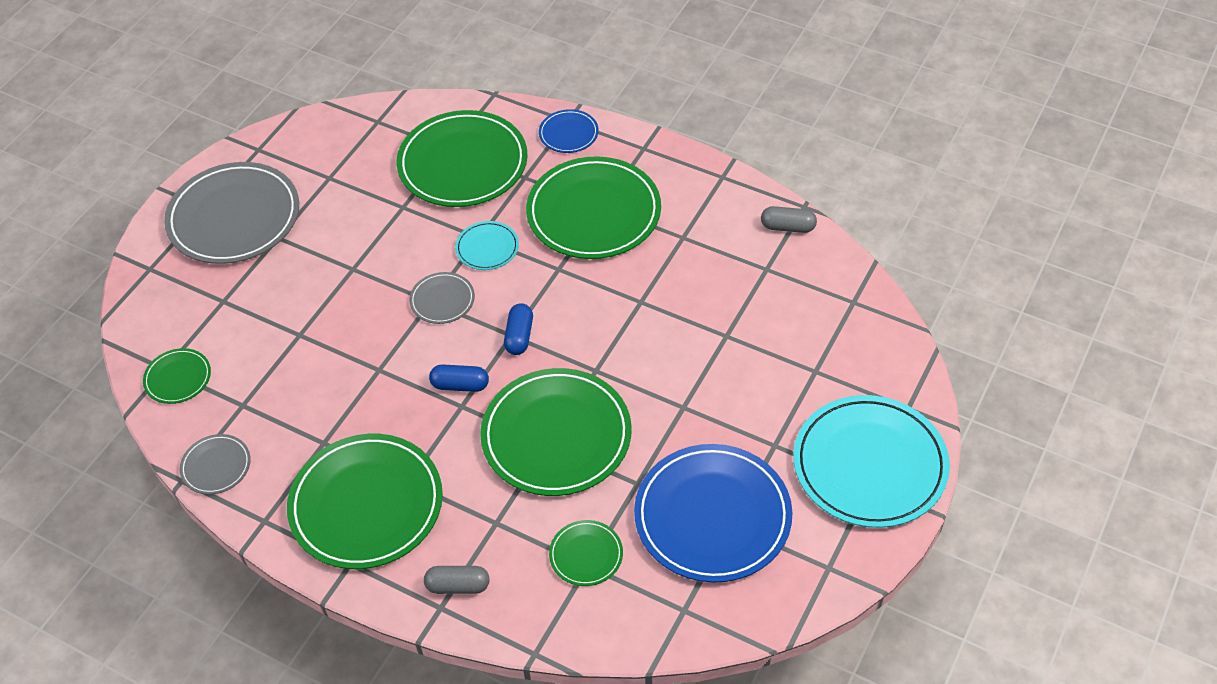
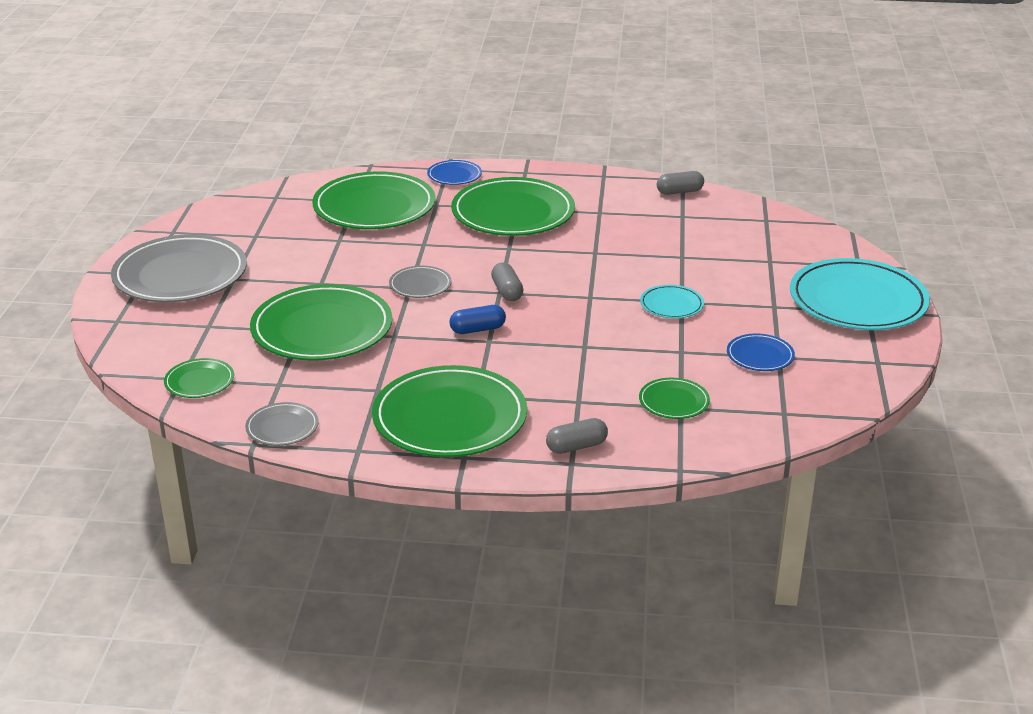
camera: 25 degrees left, 20 degrees down
(487, 248) = (436, 248): turquoise plate -> turquoise plate (671, 305)
(519, 336) = (507, 291): blue capsule -> grey capsule
(556, 436) = (588, 340): green plate -> green plate (322, 329)
(712, 516) = (760, 355): blue plate -> blue plate, size x0.46

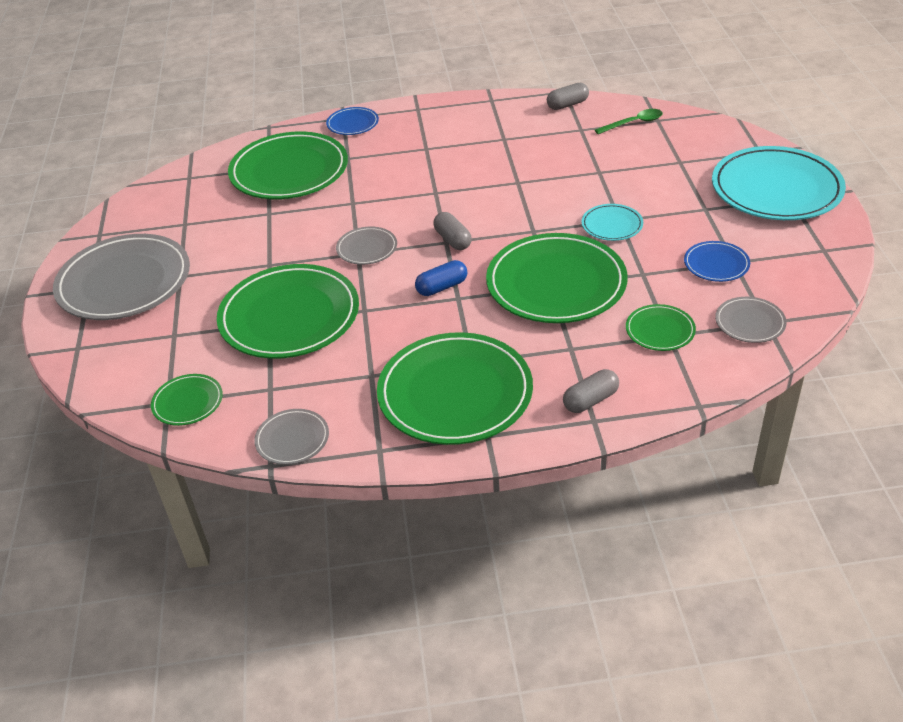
camera: 10 degrees left, 10 degrees up
(513, 213) = (423, 154): green plate -> green plate (556, 283)
(740, 219) = (633, 123): none -> green spoon
(767, 410) = (750, 322): none -> grey plate

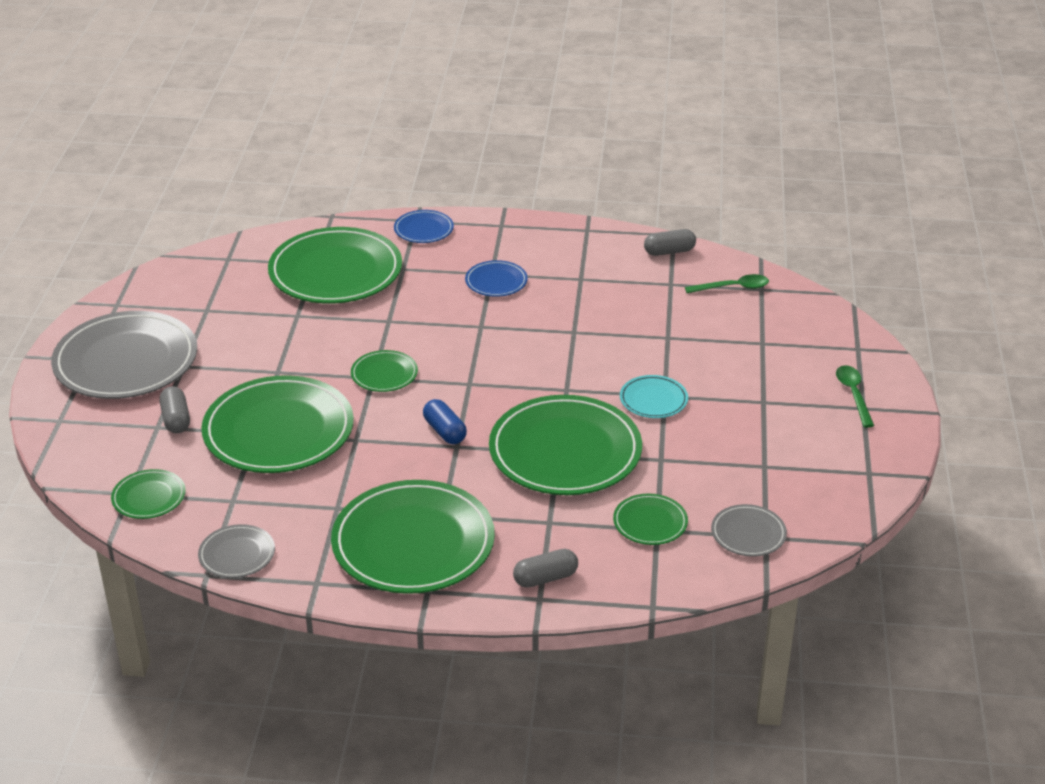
camera: 10 degrees right, 5 degrees down
(367, 248) = (384, 374): grey plate -> green plate
(442, 287) = (445, 431): blue capsule -> blue capsule turned 75 degrees clockwise
(453, 240) = (477, 382): grey capsule -> grey capsule (176, 419)
(716, 264) = (744, 464): blue plate -> blue plate (496, 281)
(776, 189) = (853, 394): turquoise plate -> green spoon

